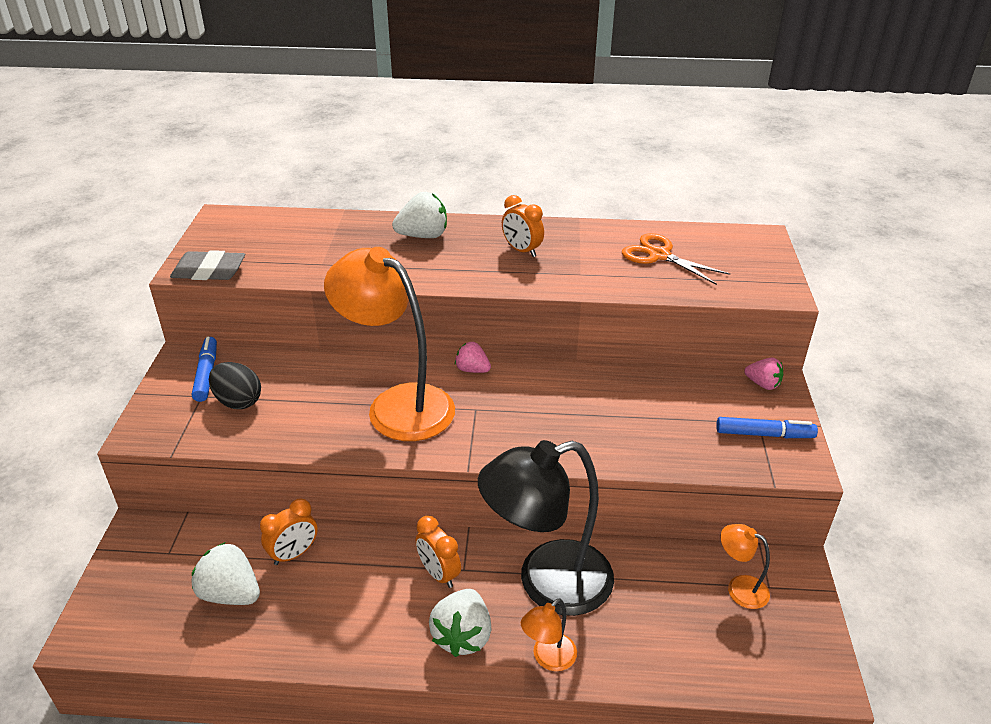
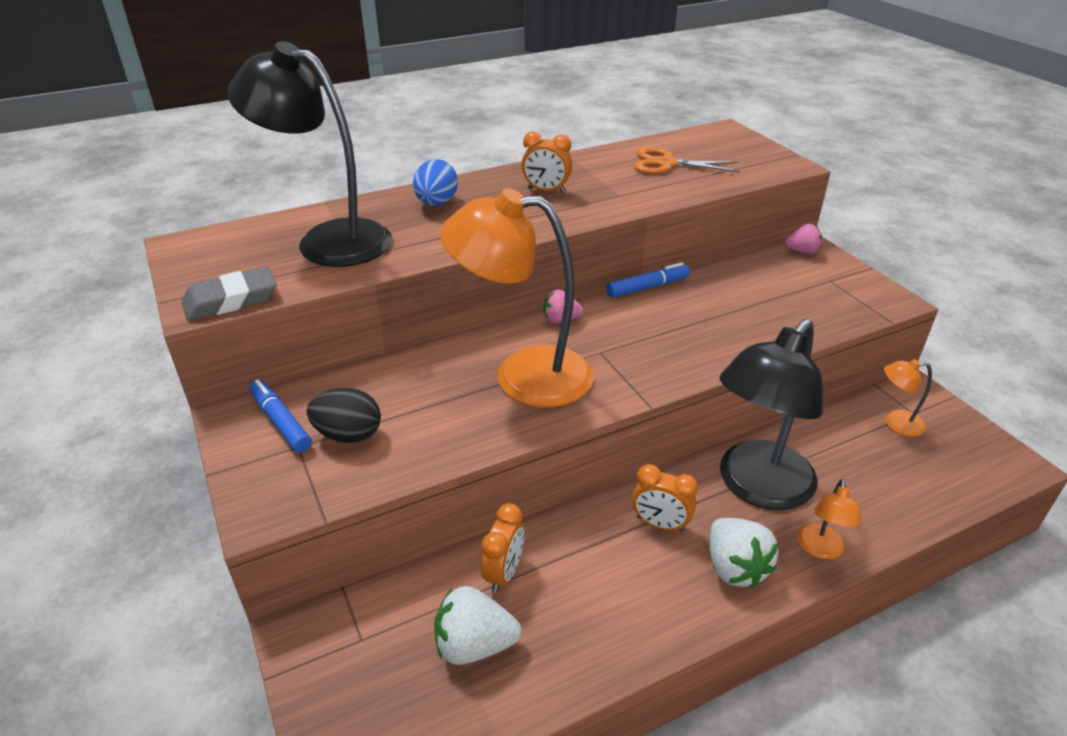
camera: 30 degrees left, 0 degrees up
(315, 243) = (328, 240): none -> black lamp
(423, 236) = (436, 203): white strawberry -> blue egg
(764, 434) = (844, 287): blue marker -> blue marker (647, 287)

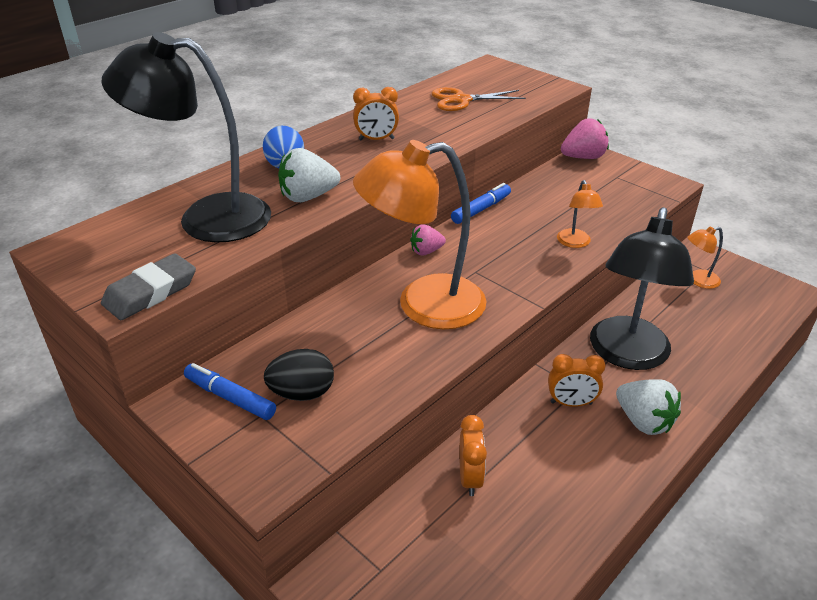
camera: 20 degrees left, 0 degrees up
(474, 645) = (479, 544): white strawberry -> white strawberry (308, 197)
(802, 251) = (583, 157): pink strawberry -> pink strawberry, size x1.60
(820, 549) = (696, 390): orange lamp -> orange lamp (575, 243)

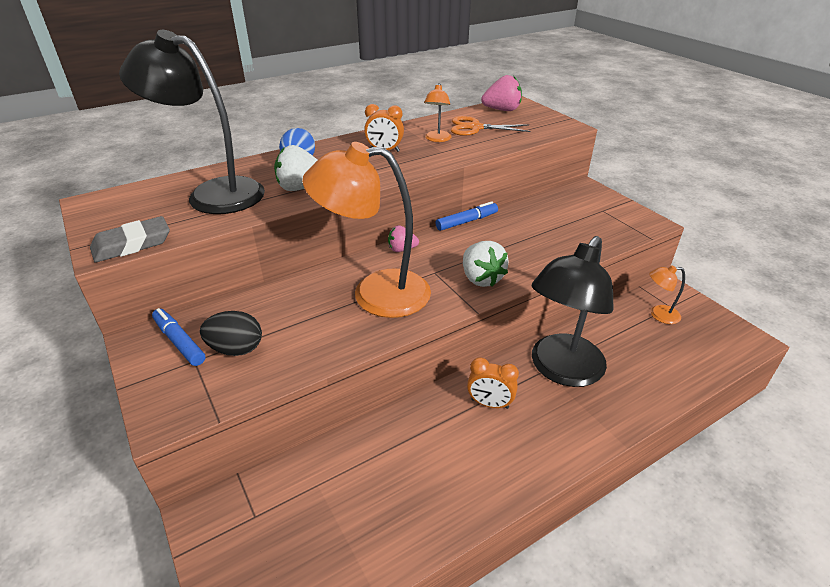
camera: 15 degrees right, 0 degrees up
(470, 478) = (369, 452): orange clock -> none
(575, 243) = (536, 261): orange lamp -> orange lamp (437, 139)
(583, 157) = (579, 190): pink strawberry -> pink strawberry (502, 110)
(643, 421) = (550, 434): white strawberry -> white strawberry (481, 278)

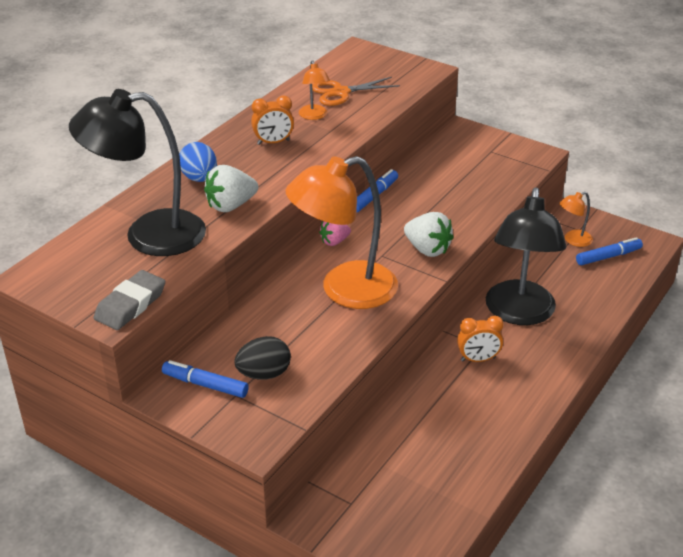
camera: 25 degrees left, 0 degrees up
(502, 110) = (350, 62): pink strawberry -> none
(689, 341) = (608, 256): none -> blue marker

